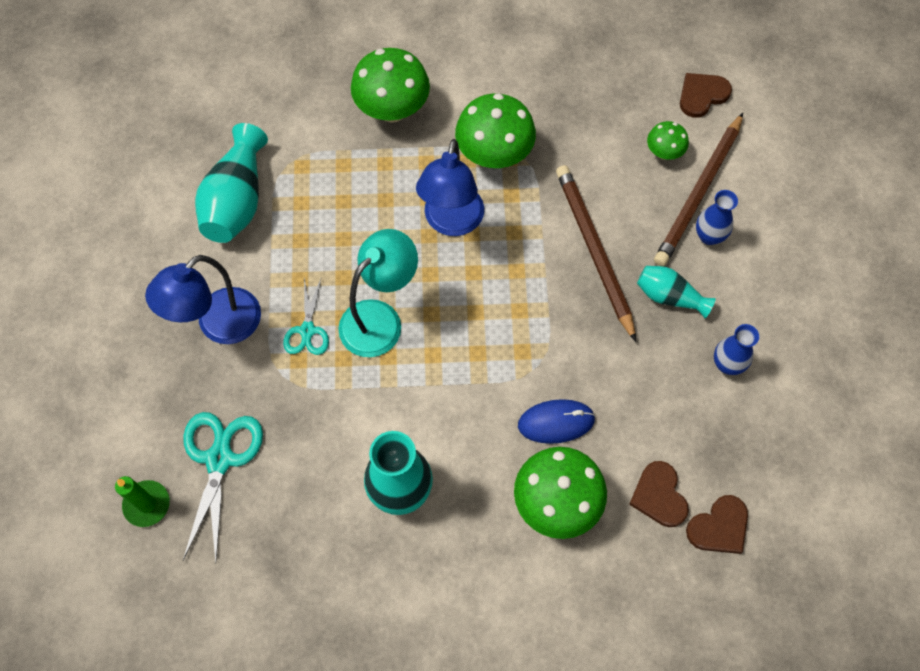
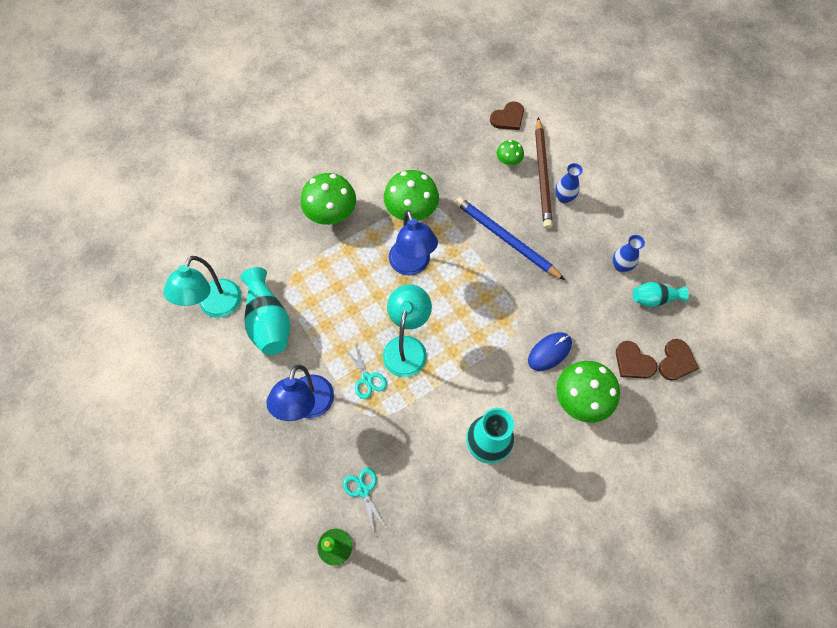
camera: 30 degrees left, 0 degrees up
(188, 152) = (216, 307): none -> turquoise lamp
(219, 459) = (363, 490): turquoise scissors -> turquoise scissors, size x0.60
(594, 251) = (506, 239): brown pencil -> blue pencil
(669, 296) = (565, 244): turquoise vase -> turquoise vase (654, 299)
(702, 95) = (508, 118): brown heart -> brown heart turned 150 degrees counterclockwise

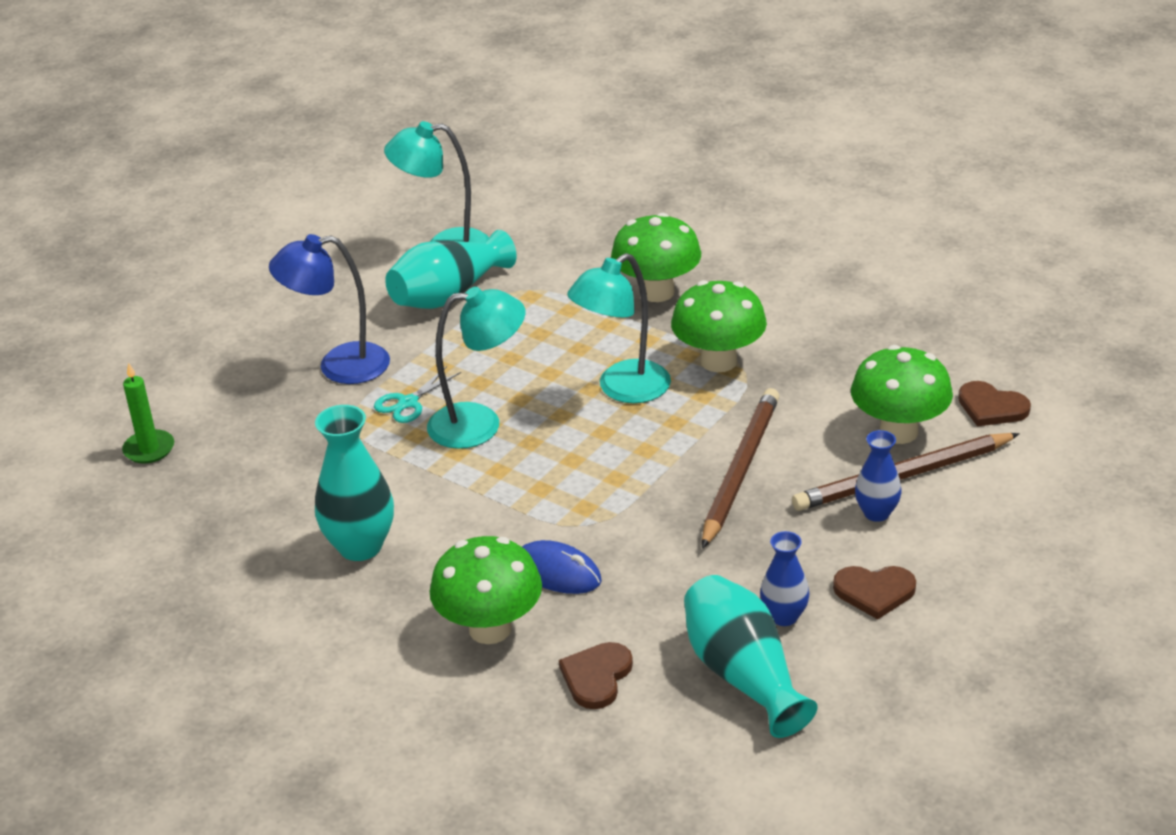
camera: 70 degrees right, 30 degrees down
(363, 490) = (238, 450): turquoise scissors -> none
(412, 265) = (622, 389): blue lamp -> turquoise lamp
(506, 239) = (740, 470): blue pencil -> brown pencil
(508, 161) = (898, 431): green mushroom -> green mushroom, size x1.92
(654, 299) = (743, 675): turquoise vase -> turquoise vase, size x1.69
(676, 361) = (631, 733): brown heart -> brown heart (874, 592)

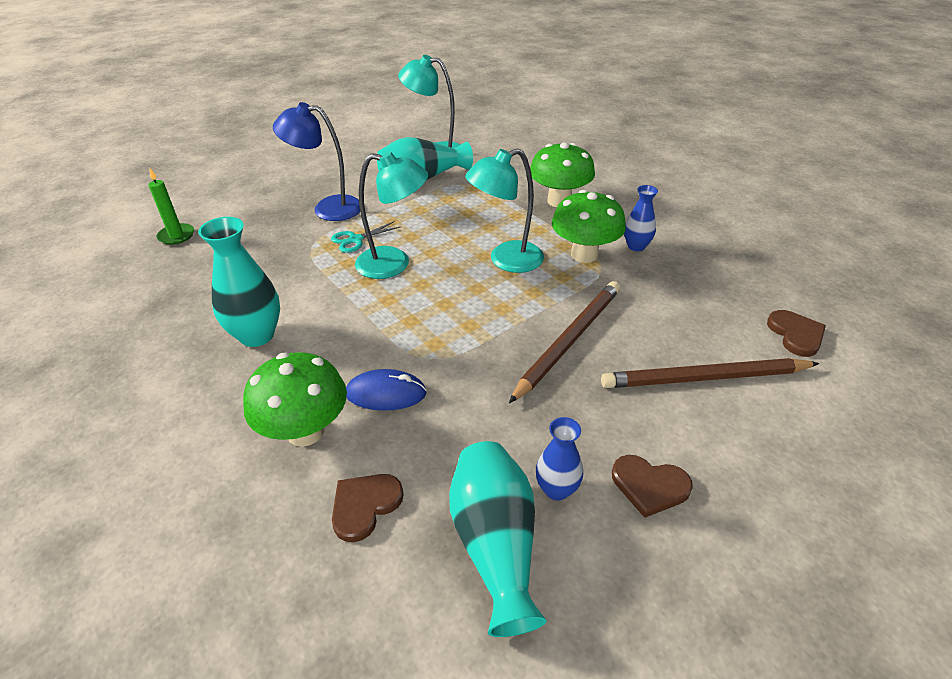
camera: 15 degrees right, 5 degrees up
(557, 572) = (386, 393): blue mouse -> blue mouse turned 45 degrees counterclockwise
(876, 513) = (672, 406): blue vase -> blue vase (636, 246)
(898, 431) = (710, 338): green mushroom -> none
(991, 407) = (796, 334): brown heart -> brown heart turned 150 degrees counterclockwise

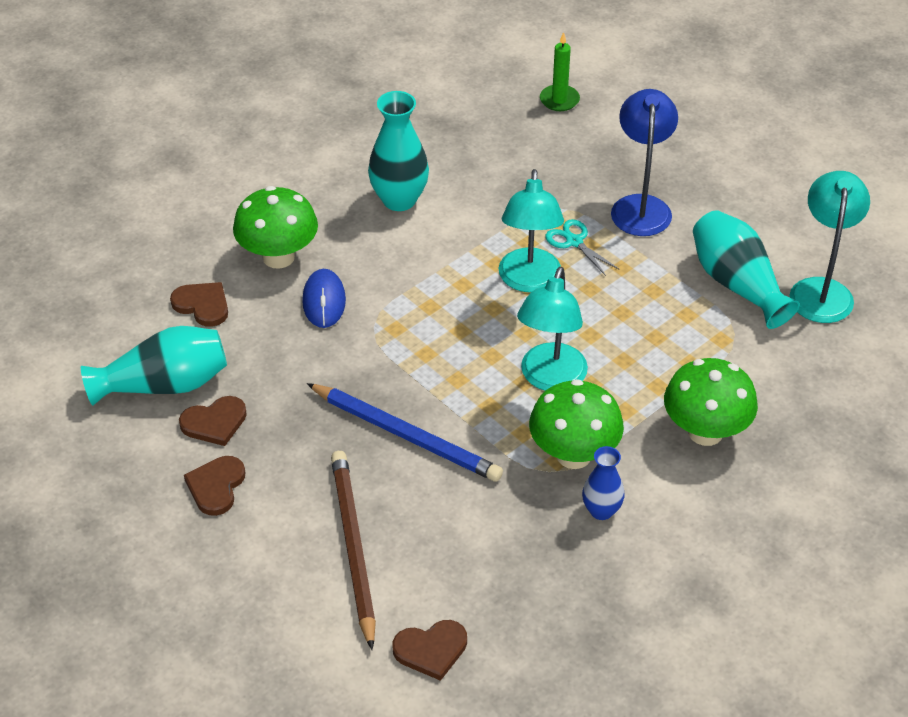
camera: 85 degrees right, 5 degrees up
(506, 260) = (550, 379): turquoise lamp -> turquoise lamp turned 135 degrees counterclockwise
(556, 489) = (214, 422): blue vase -> brown heart
(569, 340) = (406, 435): brown pencil -> blue pencil

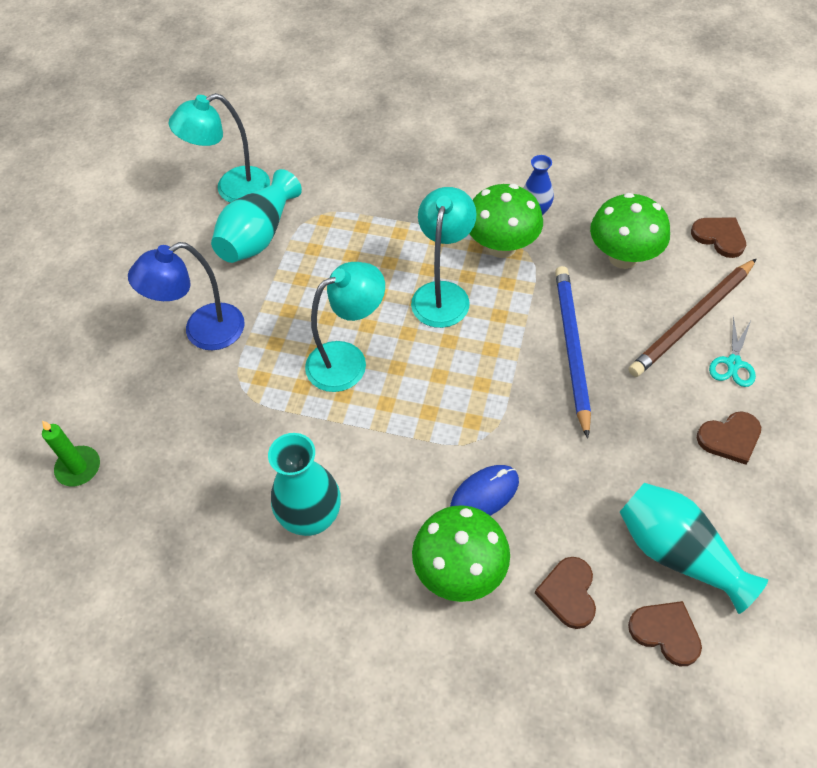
camera: 120 degrees left, 10 degrees up
(214, 422) = (677, 484): brown heart -> brown heart (666, 632)
(550, 379) = (443, 294): turquoise lamp -> turquoise lamp turned 60 degrees counterclockwise
(574, 242) = (278, 355): turquoise scissors -> turquoise scissors (733, 363)
(705, 432) = (421, 192): green mushroom -> green mushroom (623, 257)

